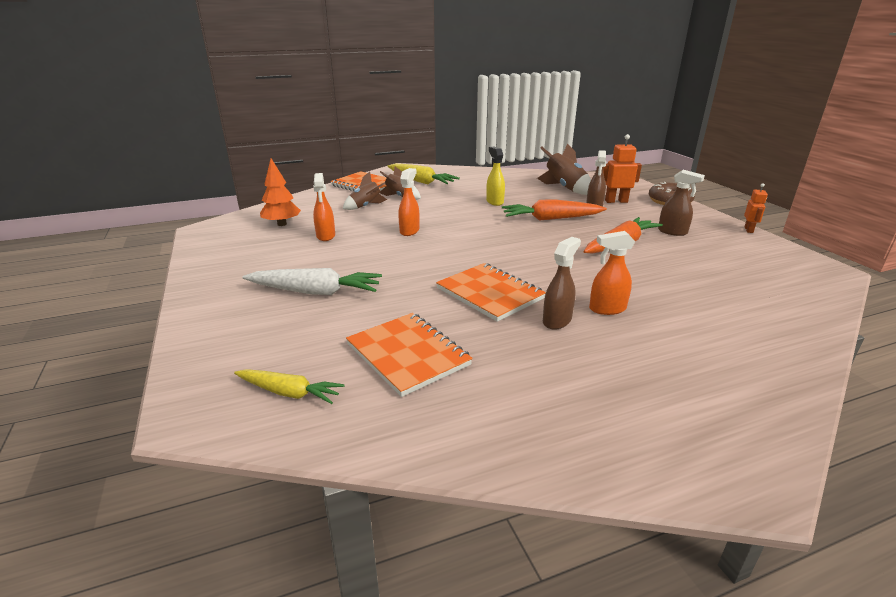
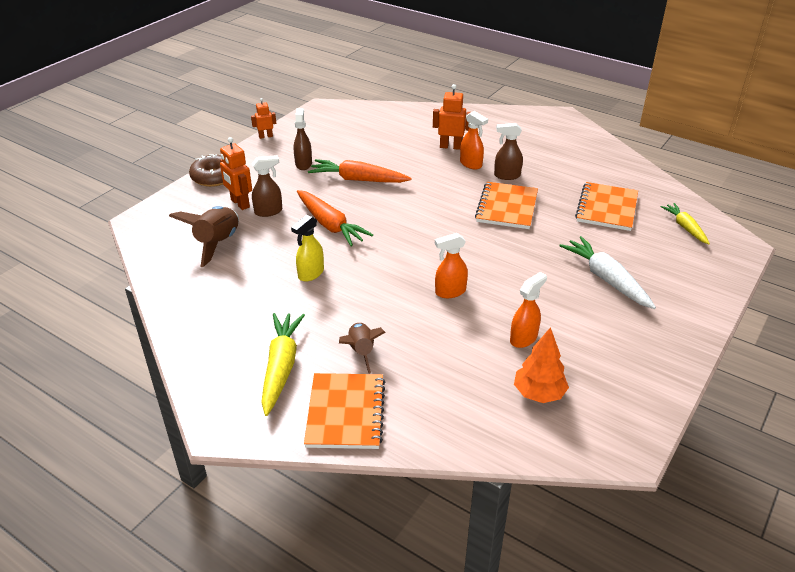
camera: 125 degrees left, 10 degrees up
(366, 206) = (420, 361): brown rocket -> none
(667, 313) = (450, 146): none -> orange robot

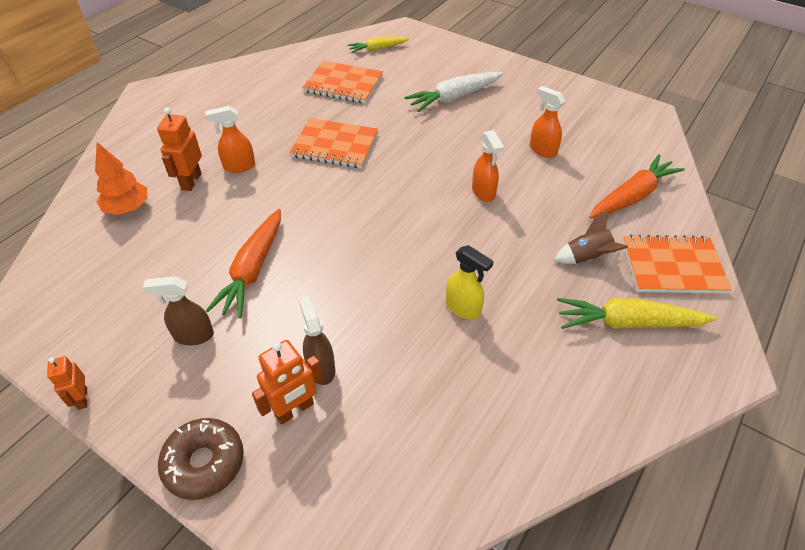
camera: 90 degrees left, 10 degrees up
(217, 243) = (400, 425): brown rocket -> none
(330, 225) = (360, 294): orange carrot -> orange carrot (632, 196)
(471, 164) = (239, 166): orange spray bottle -> orange spray bottle turned 150 degrees counterclockwise
(506, 176) = (271, 141): brown spray bottle -> none
(538, 393) = (607, 147): orange tree -> orange tree (128, 208)

